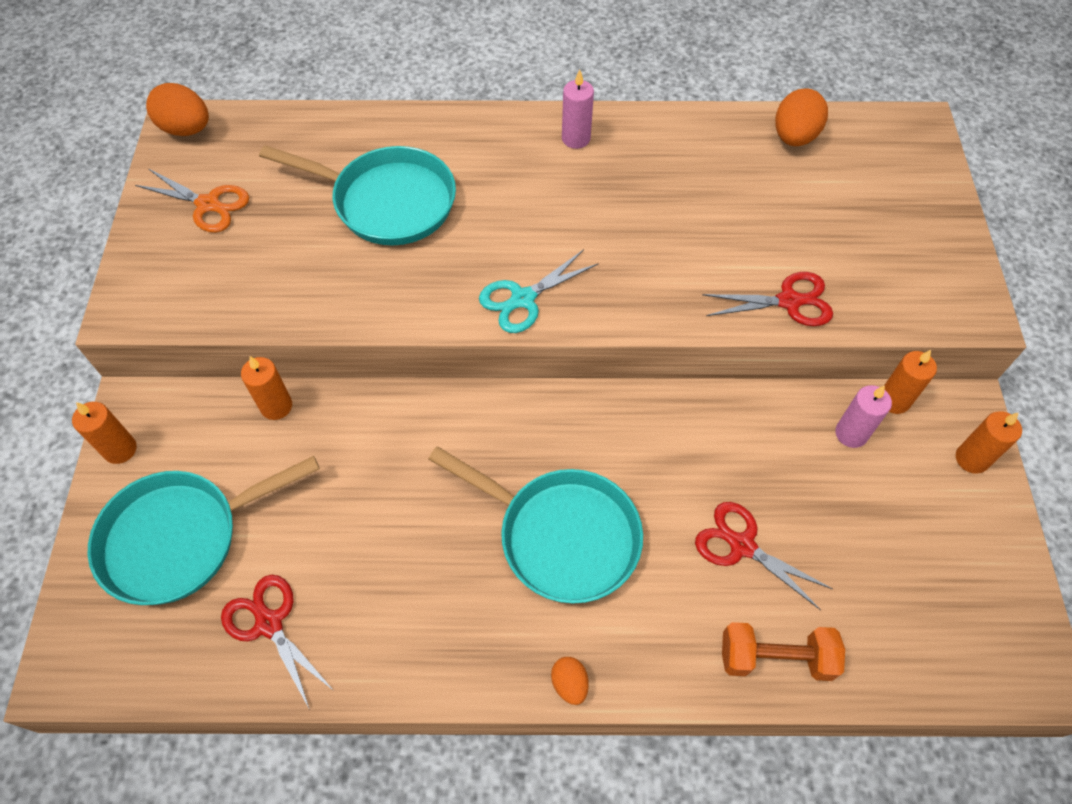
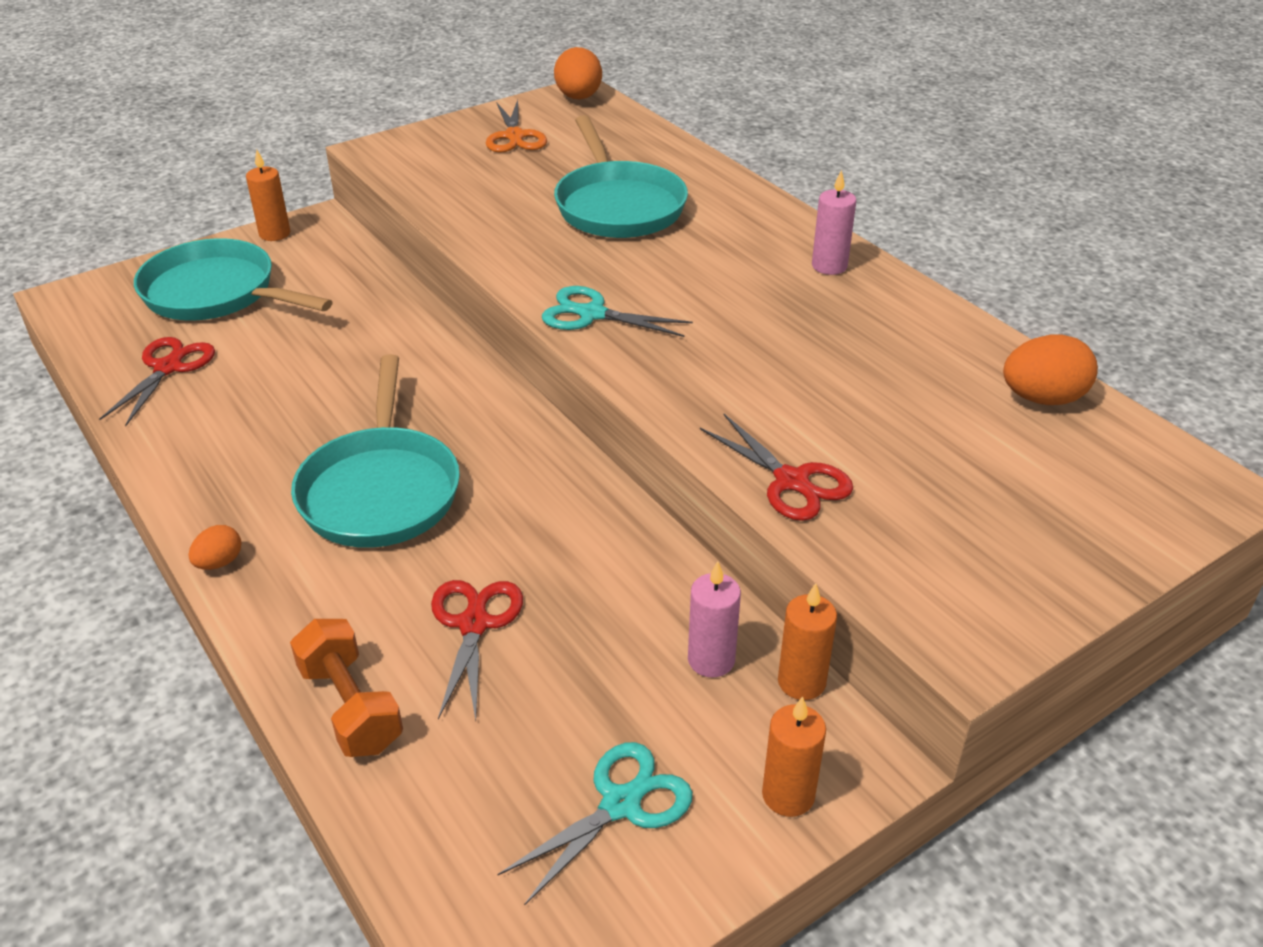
camera: 55 degrees right, 20 degrees down
(276, 406) = (379, 280): orange candle -> none
(936, 544) = (621, 804): none -> turquoise scissors

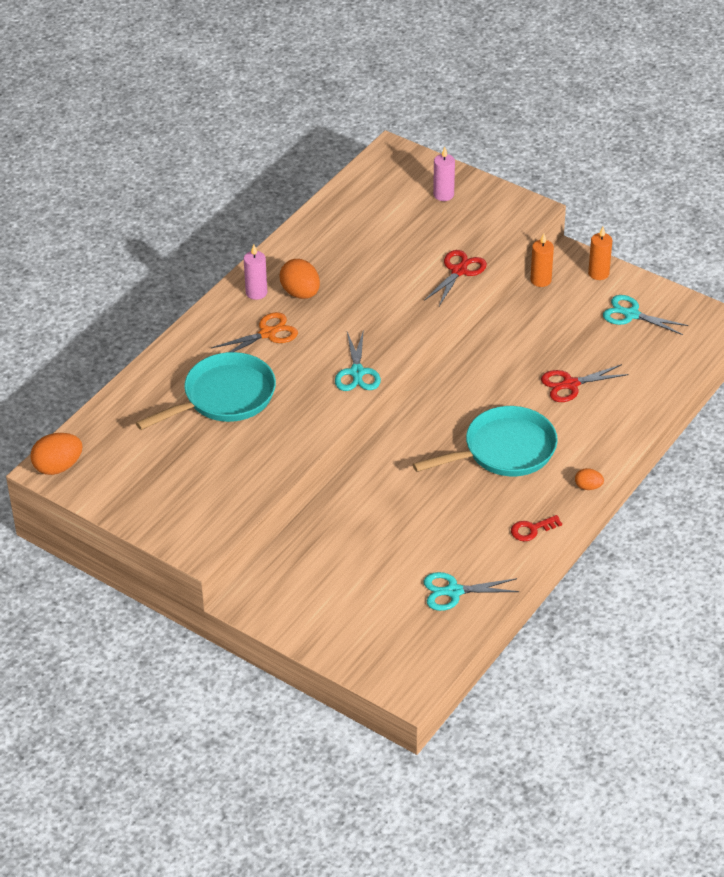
camera: 110 degrees left, 5 degrees up
(168, 367) = (453, 591): red scissors -> turquoise scissors
(197, 470) = (532, 529): none -> red key
(216, 293) = (364, 611): turquoise pan -> none
(275, 234) = (274, 618): orange candle -> none
(350, 707) = (638, 405): orange dumbbell -> none
(515, 136) = (142, 480): orange scissors -> orange scissors (267, 333)
(711, 660) = (545, 308): pink candle -> pink candle (443, 195)
(1042, 398) = (349, 204): orange egg -> orange egg (300, 293)

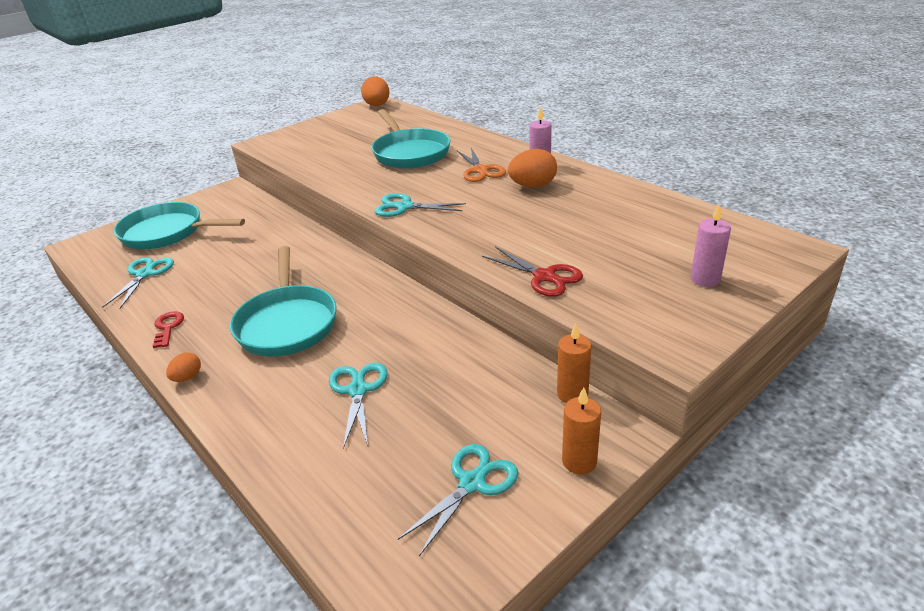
camera: 105 degrees right, 10 degrees down
(367, 615) = (167, 233): none -> turquoise pan
(570, 384) = (358, 390): red scissors -> turquoise scissors

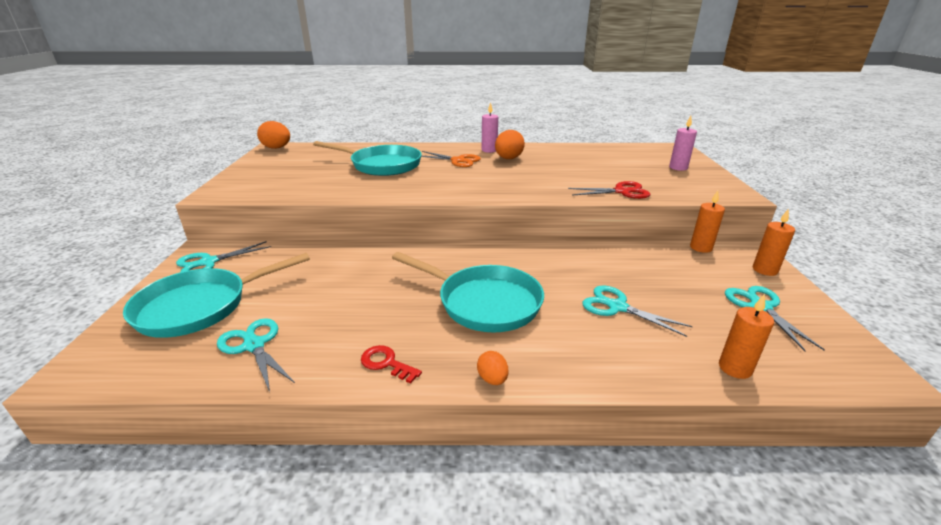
camera: 50 degrees left, 5 degrees down
(320, 498) = (735, 368): none -> orange candle
(404, 207) = (458, 191): turquoise scissors -> turquoise scissors (208, 262)

